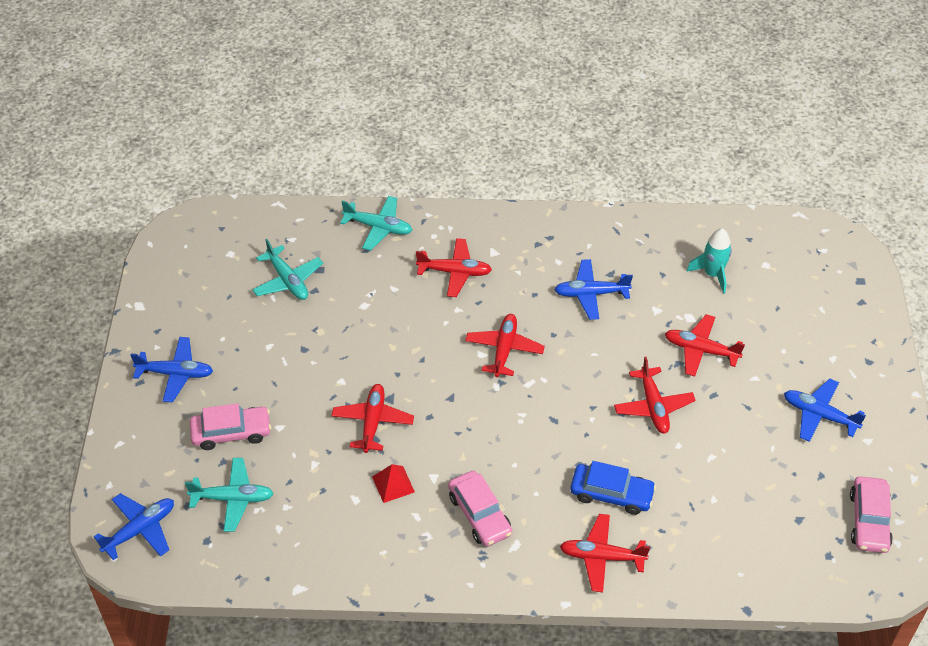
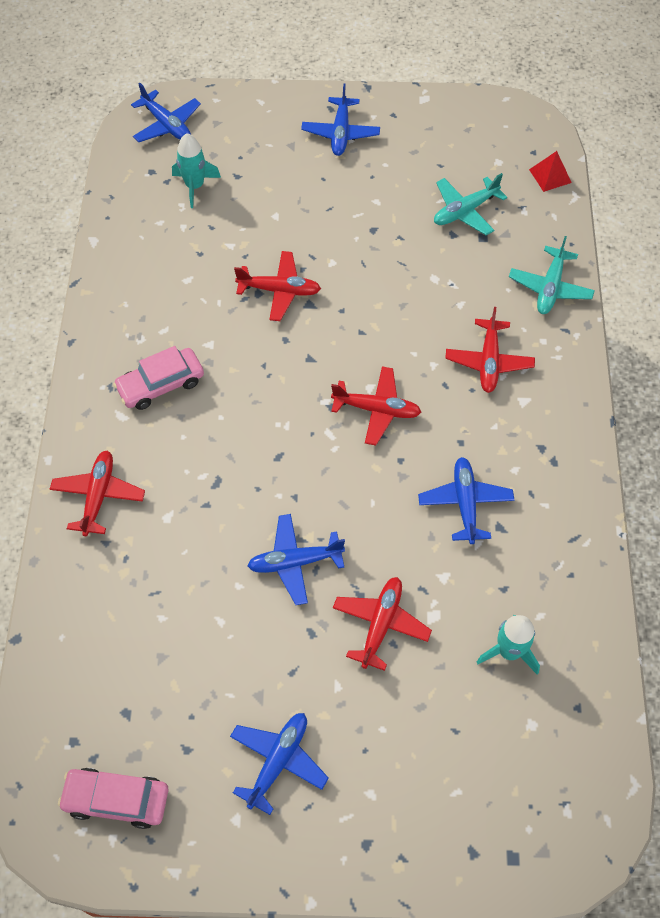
camera: 90 degrees right, 10 degrees up
(231, 432) = (270, 180): pink car -> none
(233, 498) = (195, 186): turquoise plane -> turquoise rocket
(393, 484) = (203, 310): red pyramid -> red pyramid (550, 176)
(611, 494) = (176, 510): blue car -> none
(653, 406) = (295, 562): red plane -> blue plane

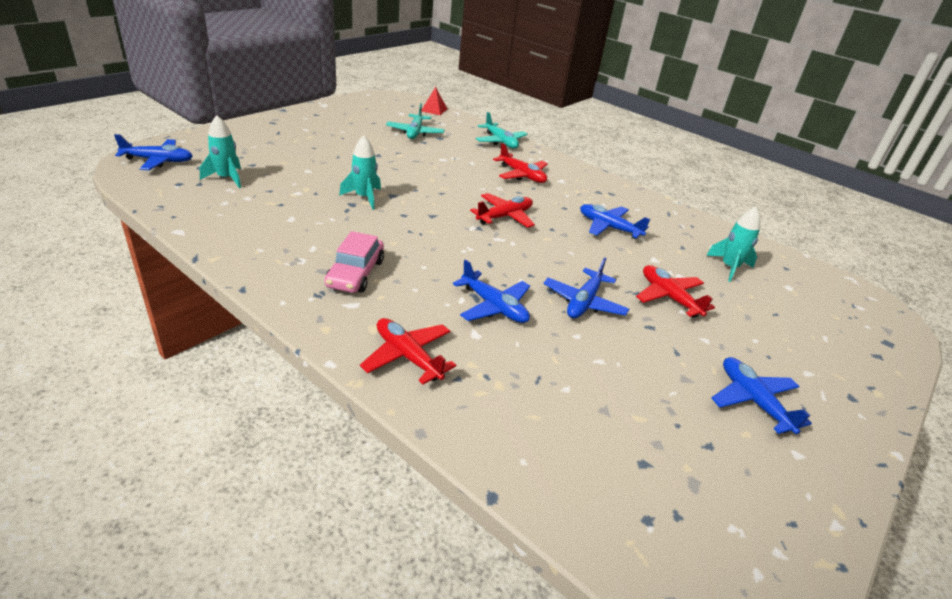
camera: 55 degrees left, 25 degrees down
(116, 799) = (735, 523): pink car -> none
(279, 291) = (364, 197): red plane -> turquoise rocket
(340, 133) = (295, 129): blue plane -> blue plane (494, 306)

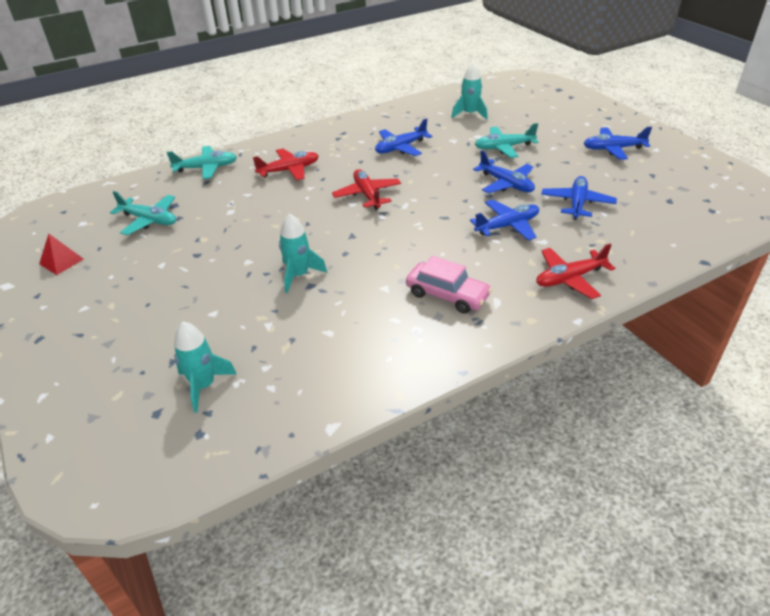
camera: 65 degrees left, 5 degrees up
(158, 161) = (112, 461): blue plane -> blue plane (577, 203)
(434, 110) = (89, 197): red pyramid -> red pyramid (61, 261)
(669, 297) = (504, 147): red plane -> turquoise plane

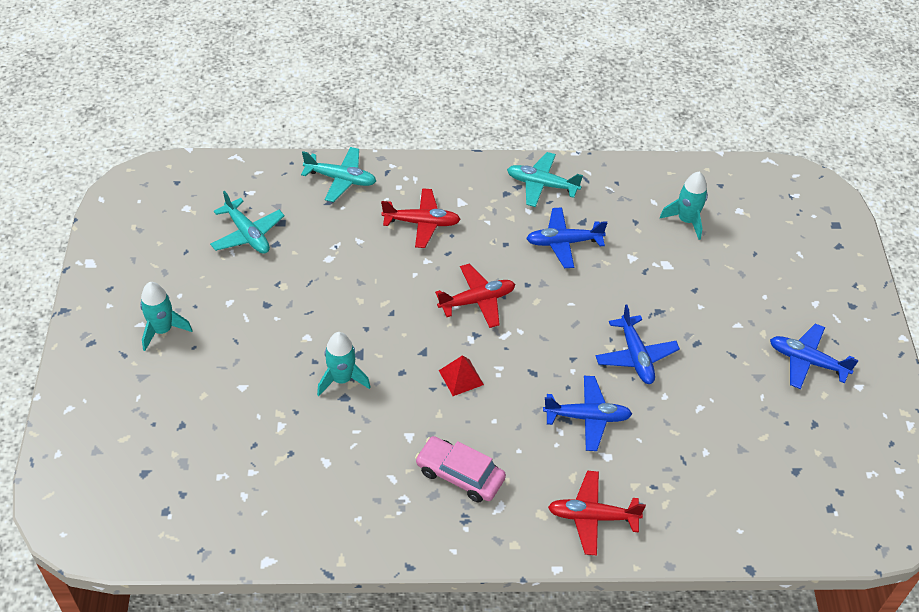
camera: 25 degrees right, 10 degrees up
(61, 261) = (146, 253): red pyramid -> red pyramid (461, 377)
(204, 385) = (193, 465): turquoise rocket -> turquoise rocket (162, 330)
(367, 195) = (477, 301): red plane -> red plane turned 60 degrees clockwise
(447, 295) = (460, 475): pink car -> pink car turned 150 degrees clockwise
(504, 147) = (680, 297): turquoise plane -> turquoise plane (542, 185)
(577, 203) = (688, 423): blue plane -> none

